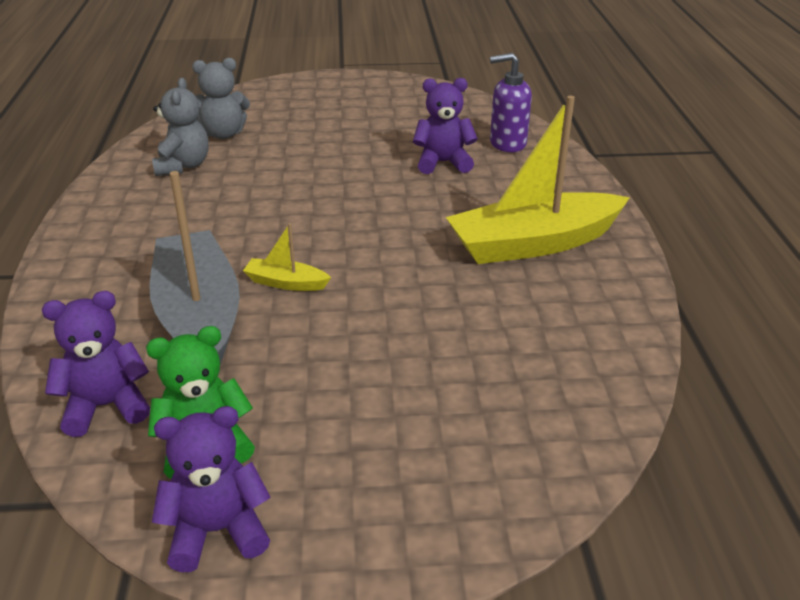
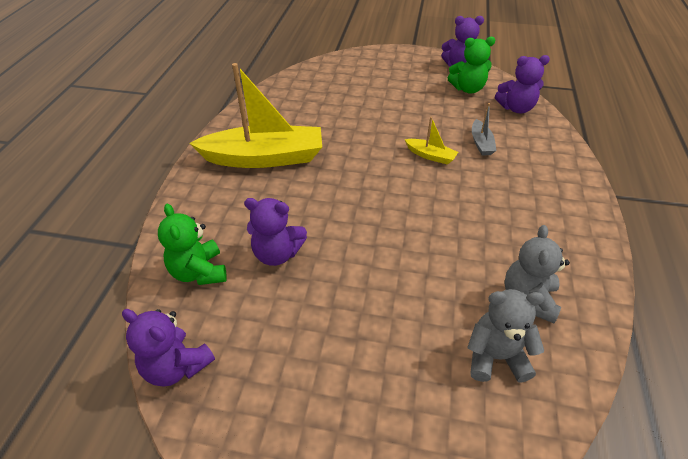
camera: 165 degrees left, 10 degrees up
(199, 316) = (481, 143): grey boat -> grey boat, size x0.43
(473, 103) = (176, 366): none -> purple teddy bear
(507, 143) = (199, 272): purple soap dispenser -> green teddy bear

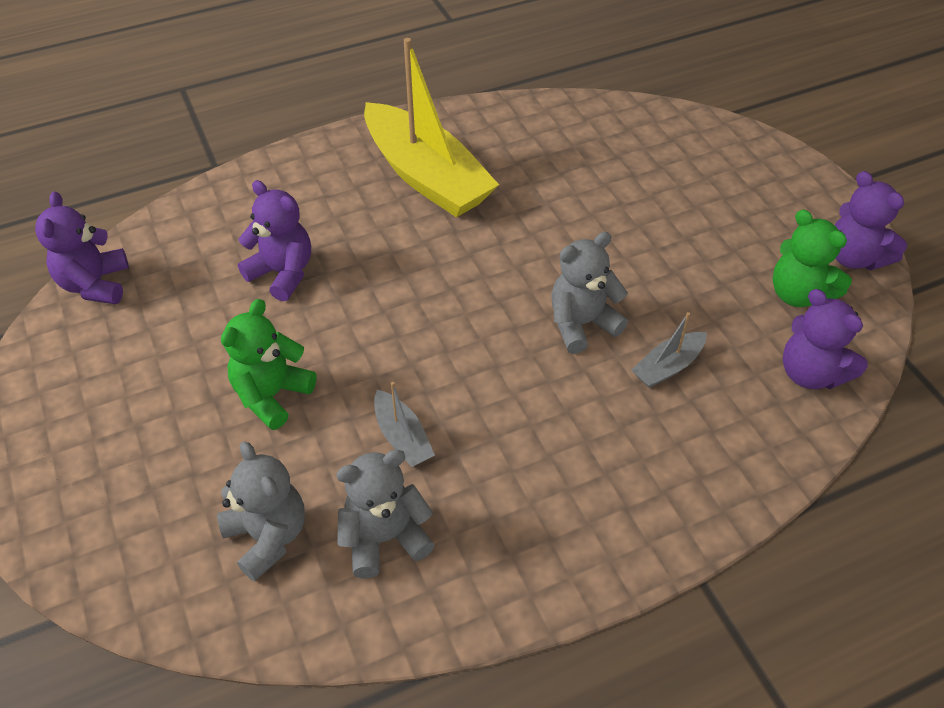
camera: 55 degrees right, 5 degrees up
(199, 272) = (213, 230): green teddy bear -> green teddy bear (272, 395)
(277, 254) = (282, 273): purple teddy bear -> purple teddy bear turned 150 degrees clockwise
(430, 156) = (581, 324): yellow boat -> grey teddy bear
(458, 258) = (402, 437): none -> grey boat

